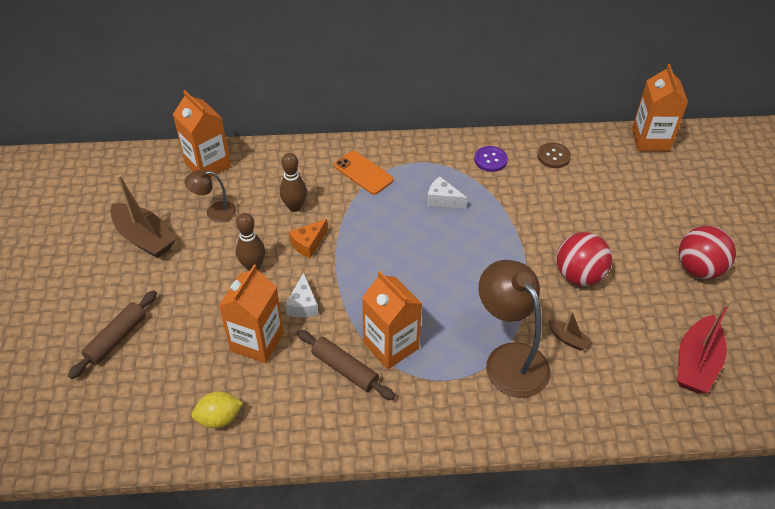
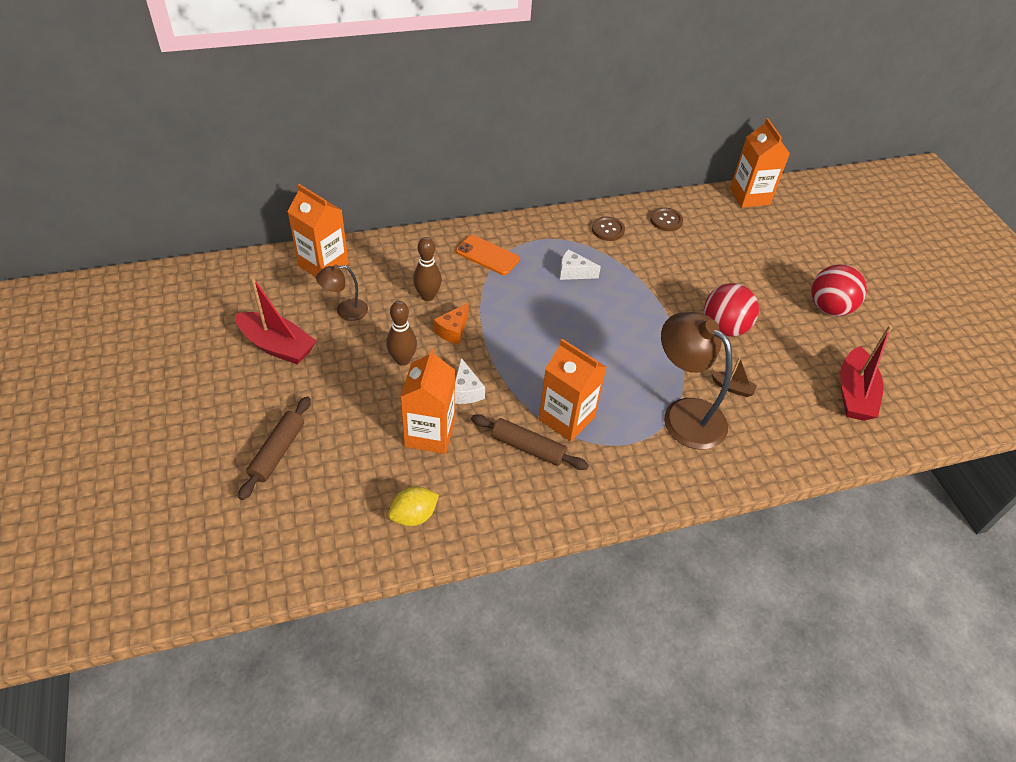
camera: 15 degrees left, 0 degrees up
(144, 238) = (277, 346): brown boat -> red boat
(490, 160) = (608, 230): purple button -> brown button

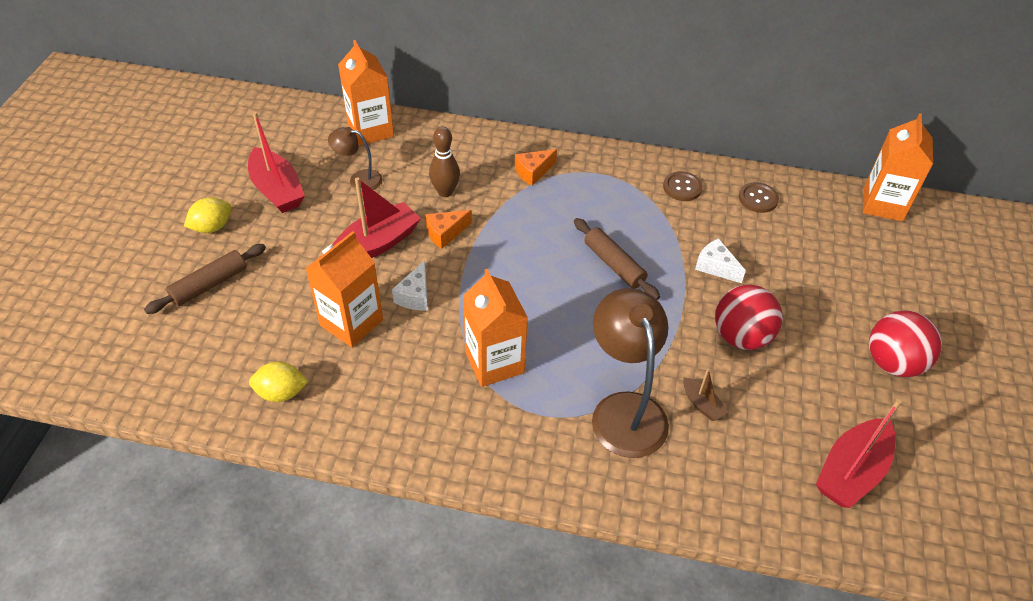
camera: 30 degrees right, 0 degrees up
(240, 400) = (212, 227): none -> yellow lemon
(402, 360) = (377, 243): brown bowling pin -> red boat
(487, 255) = (533, 172): orange phone -> orange cheese
(527, 447) = (434, 375): brown rolling pin -> brown rolling pin (614, 264)
(573, 272) = (611, 219): white cheese -> white cheese (715, 267)

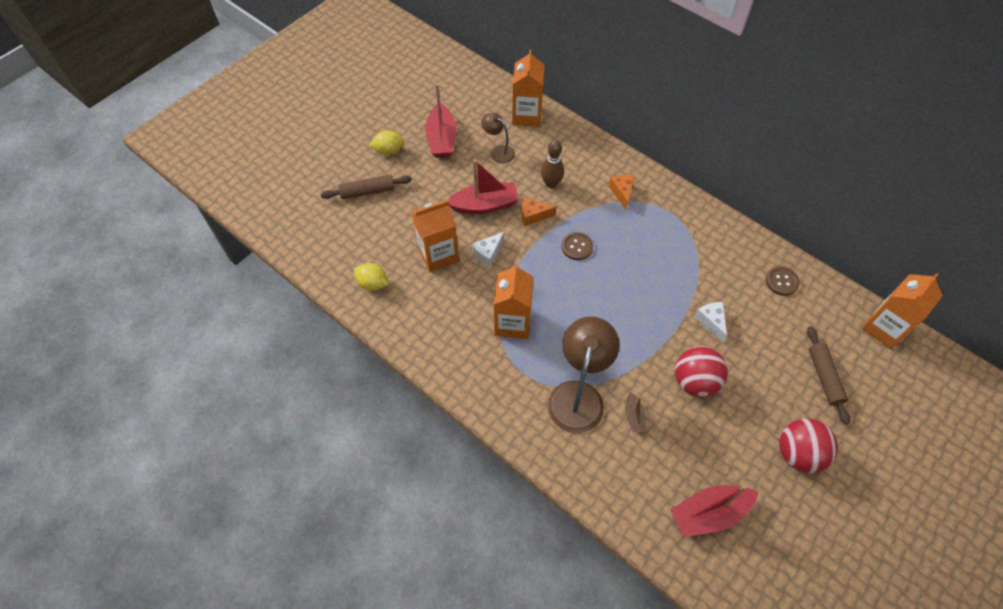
camera: 30 degrees right, 10 degrees up
(533, 172) = (622, 192): orange cheese -> orange cheese turned 90 degrees clockwise
(614, 264) = (637, 288): brown rolling pin -> brown rolling pin (824, 377)
(682, 187) = (727, 248): brown button -> brown button (577, 247)

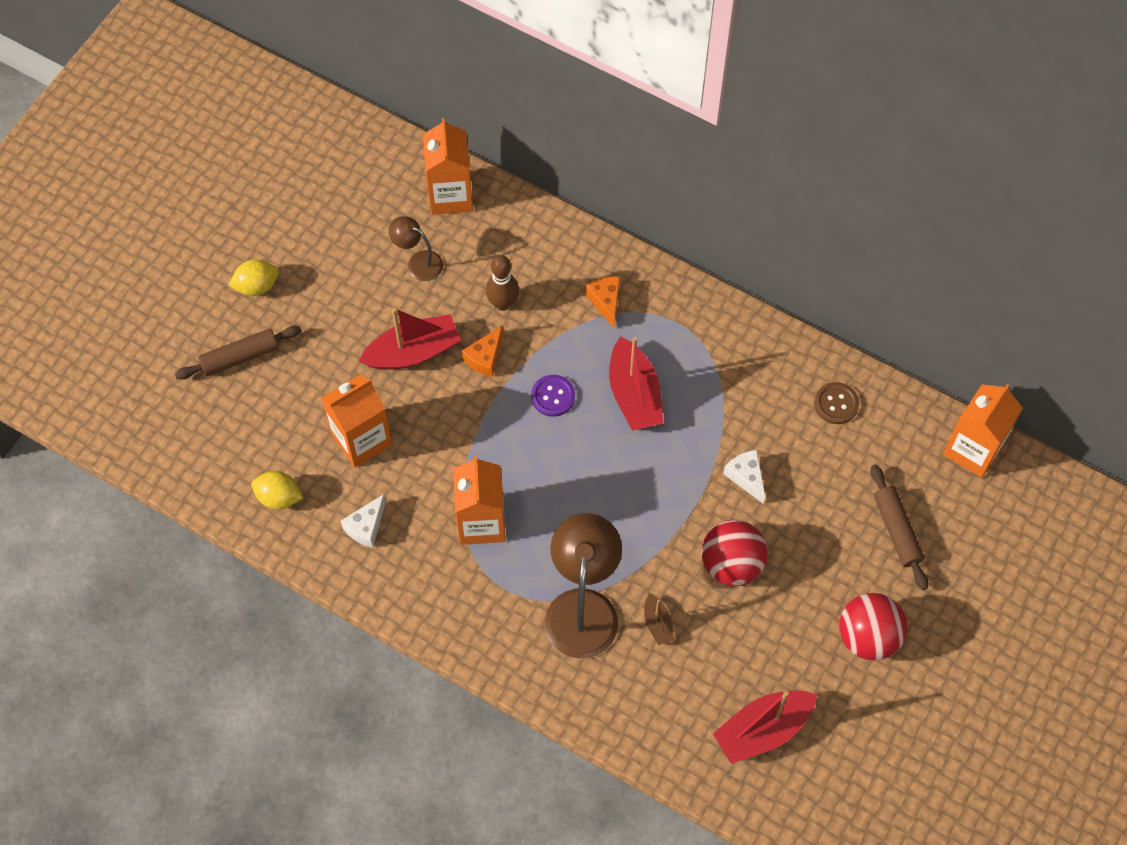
camera: 10 degrees left, 5 degrees up
(442, 139) = (331, 254): red boat -> red boat (634, 394)
(488, 253) = (431, 426): white cheese -> white cheese (366, 527)
(533, 215) = (485, 358): orange cheese -> orange cheese turned 45 degrees counterclockwise
(577, 247) = (553, 396): brown button -> purple button

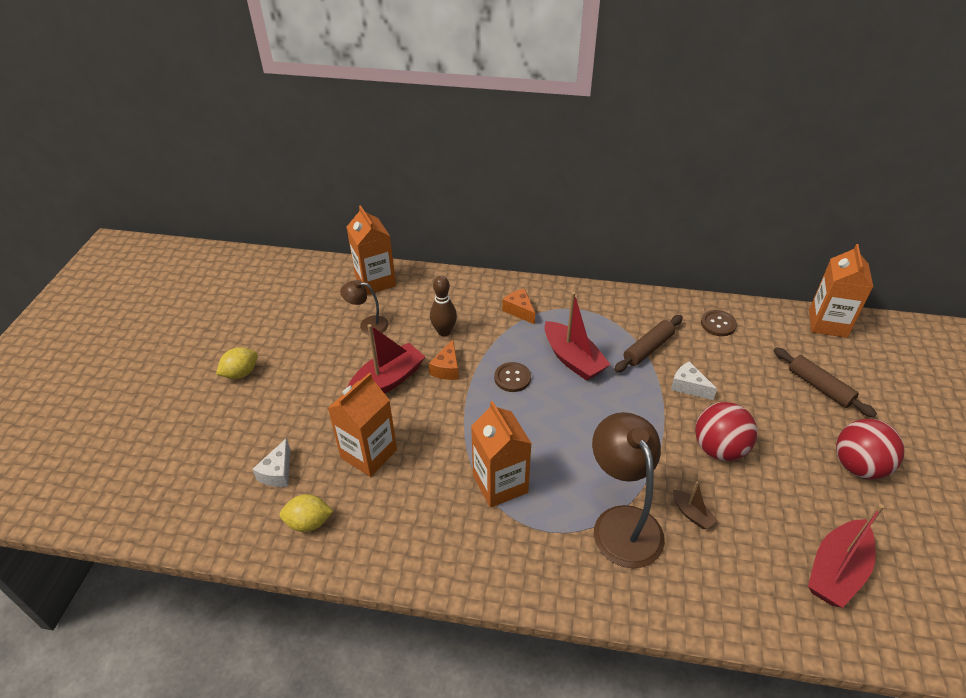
camera: 20 degrees left, 20 degrees down
(240, 357) = (240, 425): brown rolling pin -> brown rolling pin (648, 349)
(366, 527) = (399, 521): white cheese -> white cheese (277, 472)
(553, 396) = (512, 378): purple button -> brown button

